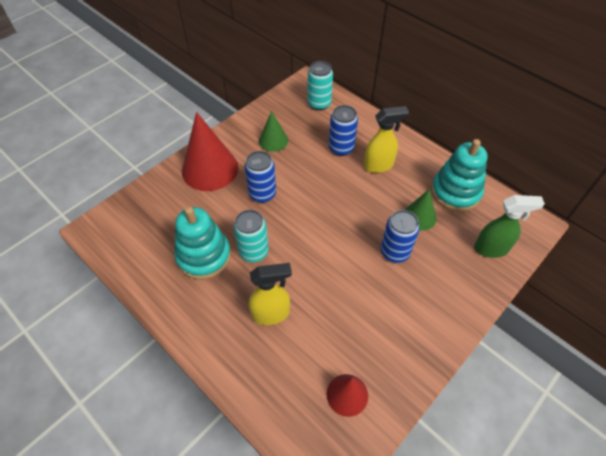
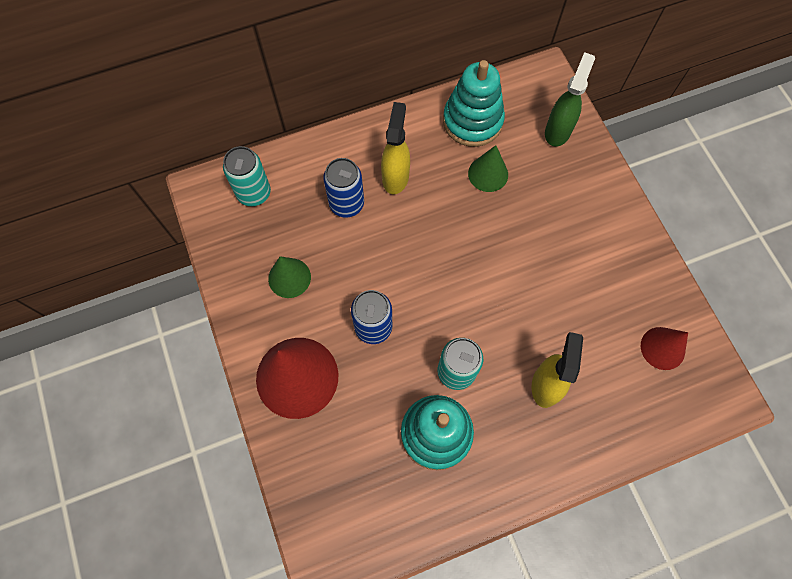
camera: 65 degrees left, 15 degrees up
(395, 252) = (522, 222): blue can -> none

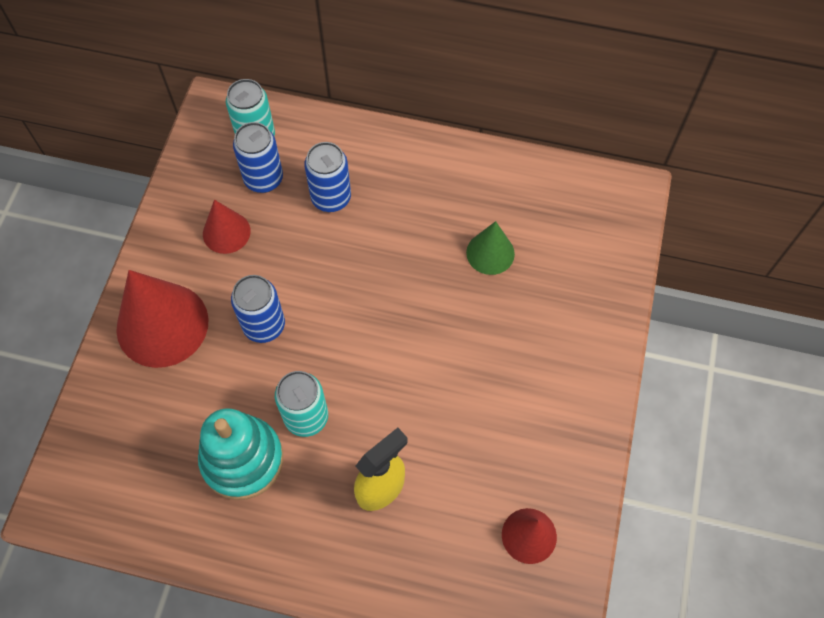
camera: 35 degrees right, 5 degrees down
(285, 221) = (263, 179): none -> blue can
(289, 278) = (226, 232): green cone -> red cone
(395, 177) = (397, 201): yellow spray bottle -> none
(472, 121) = (516, 193): turquoise stacking toy -> none
(558, 131) = (598, 254): green spray bottle -> none

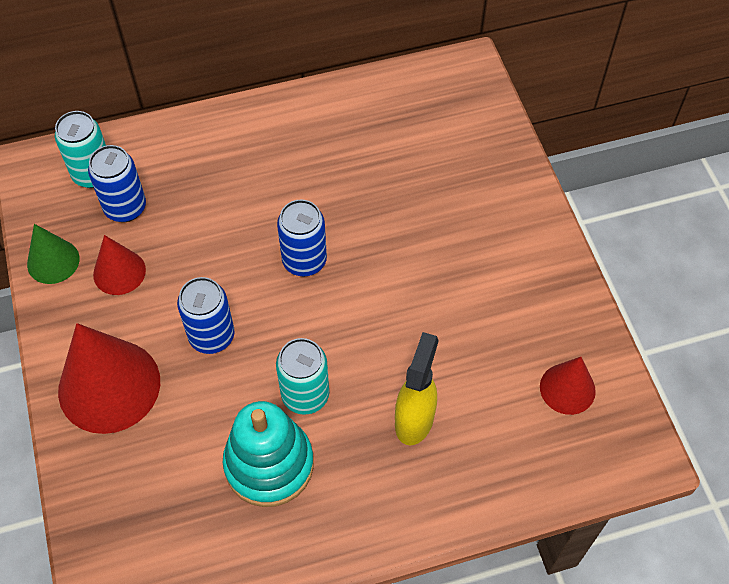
camera: 30 degrees left, 5 degrees down
(331, 198) = (202, 194): blue can -> blue can (304, 261)
(490, 253) = (380, 173): green cone -> green cone (53, 261)

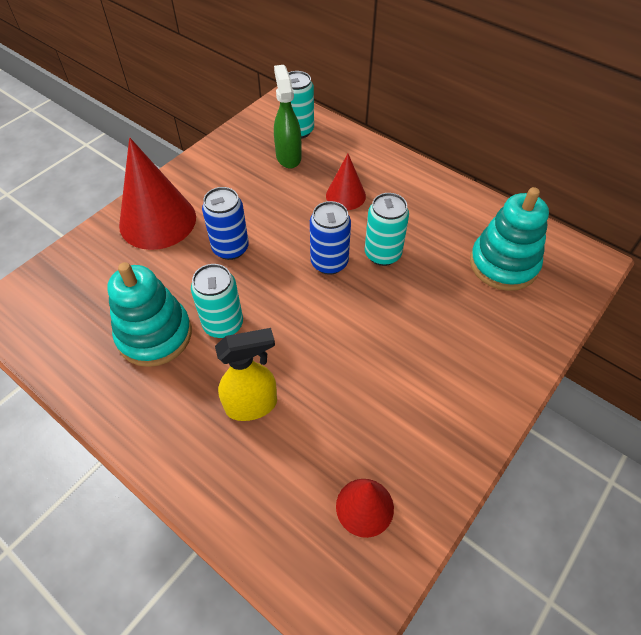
camera: 55 degrees right, 5 degrees down
(53, 261) = (224, 149): green cone -> none
(119, 272) = (241, 180): red cone -> red cone (345, 195)
(125, 208) = (288, 157): blue can -> green spray bottle
(331, 211) = (382, 254): none -> turquoise can
(420, 128) = (503, 264): none -> turquoise stacking toy

